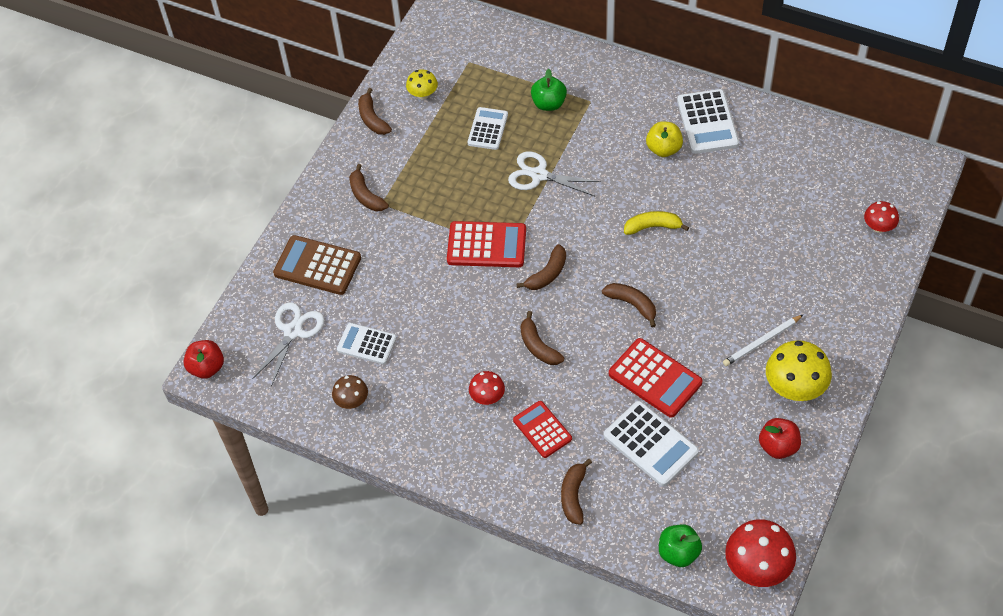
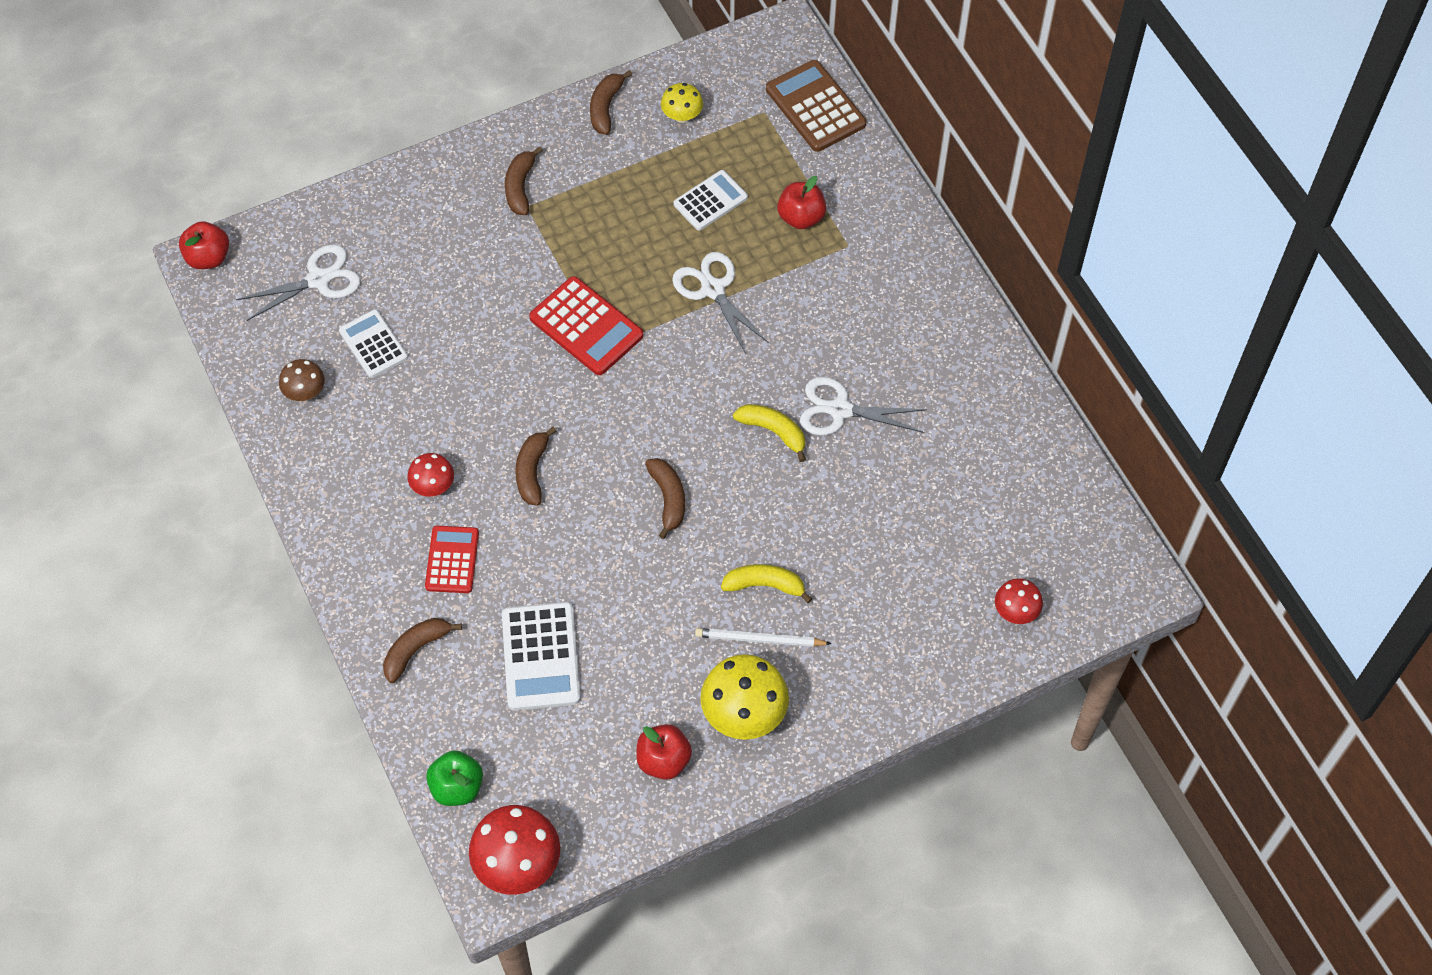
camera: 35 degrees right, 5 degrees up
(317, 266) = (404, 228): brown calculator -> brown calculator (815, 107)
(547, 274) = (616, 402): brown banana -> none
(548, 104) = (801, 217): green apple -> red apple
(655, 378) = (613, 593): red calculator -> none
(663, 149) = (871, 354): yellow apple -> none
(677, 190) = (839, 410): none -> white scissors
(707, 122) = (949, 358): white calculator -> none
(734, 311) = (764, 585): none -> yellow banana

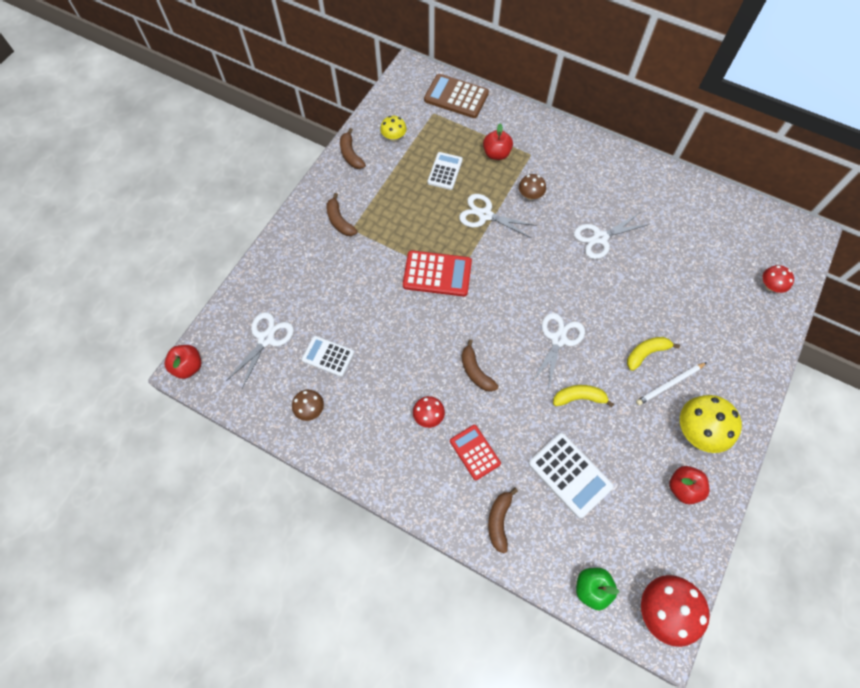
camera: 35 degrees left, 5 degrees up
(668, 498) = (558, 339): brown banana -> white scissors
(773, 431) = (578, 269): yellow banana -> yellow banana (579, 397)
(797, 299) = (530, 195): none -> brown mushroom

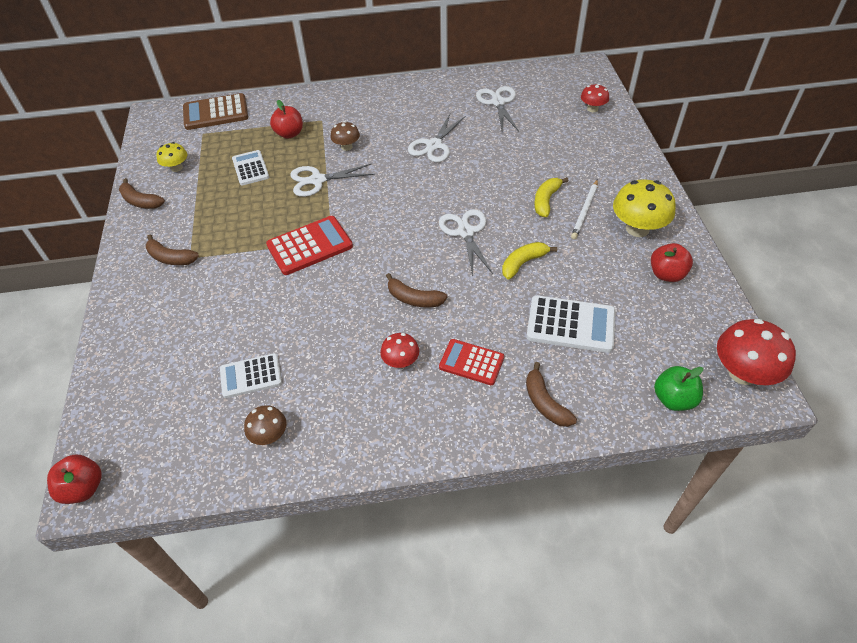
camera: 35 degrees left, 15 degrees down
(266, 338) = (165, 403): white scissors -> white scissors (498, 102)

